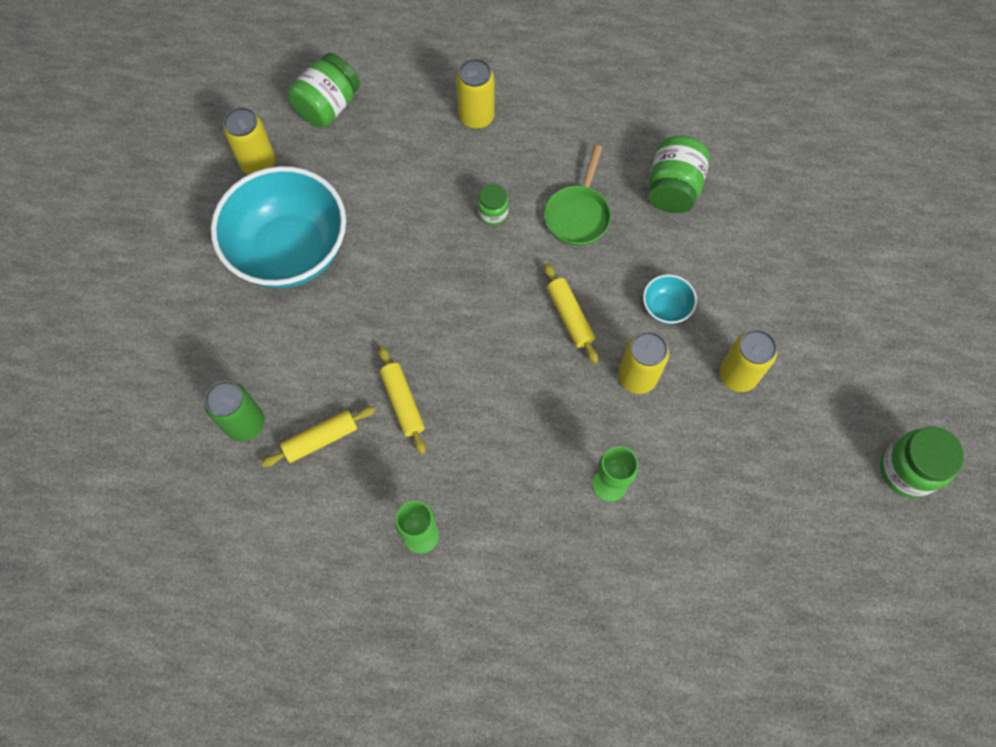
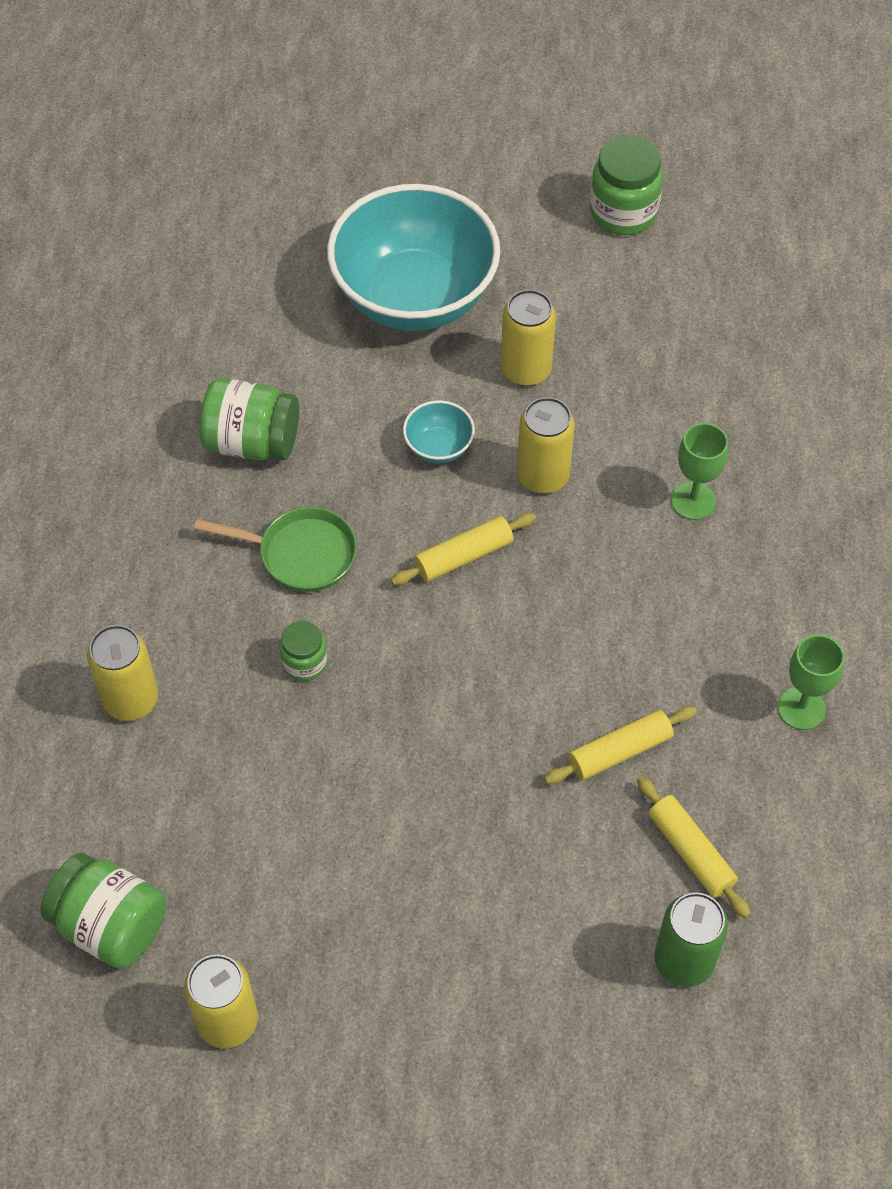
camera: 95 degrees left, 10 degrees down
(290, 251) = (390, 942): turquoise bowl -> turquoise bowl (414, 296)

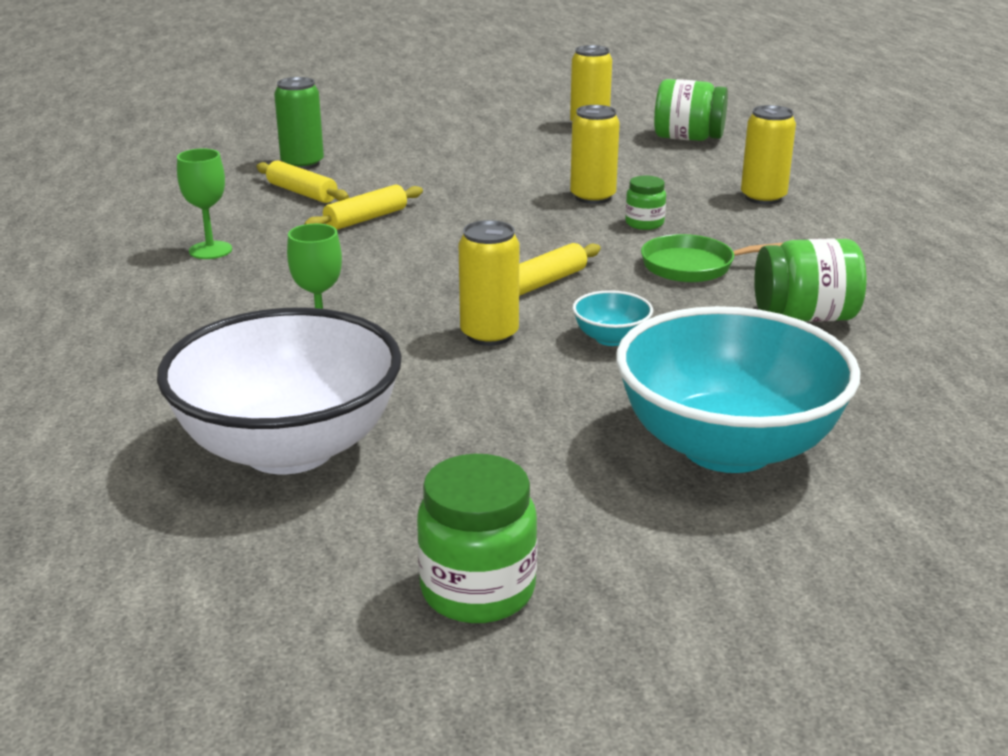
camera: 165 degrees right, 30 degrees down
(526, 370) = (546, 405): yellow can -> yellow can (593, 197)
(728, 361) = (289, 448): none -> white bowl

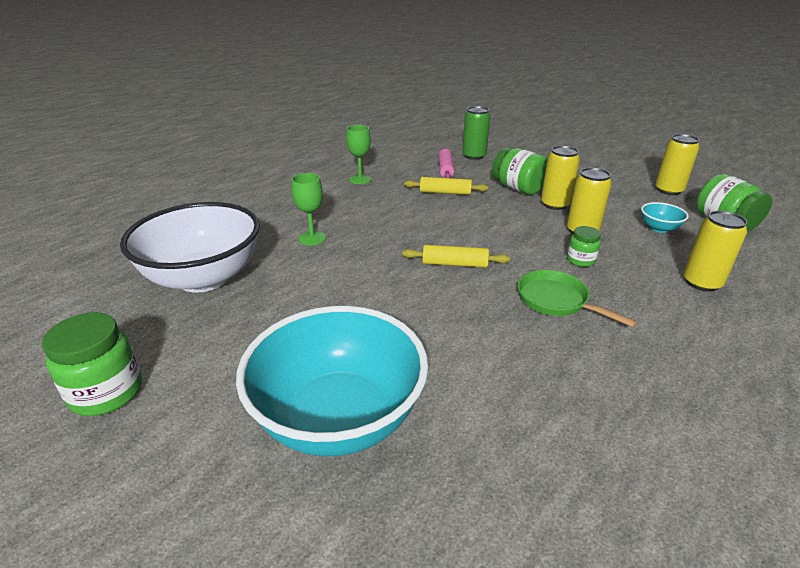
camera: 50 degrees right, 5 degrees up
(302, 193) = (445, 169): yellow rolling pin -> pink rolling pin
(489, 335) = (374, 276): yellow can -> yellow can (555, 204)
(611, 338) = (421, 313): turquoise bowl -> turquoise bowl (659, 228)
(805, 317) = (559, 375): green jar -> green jar (518, 188)

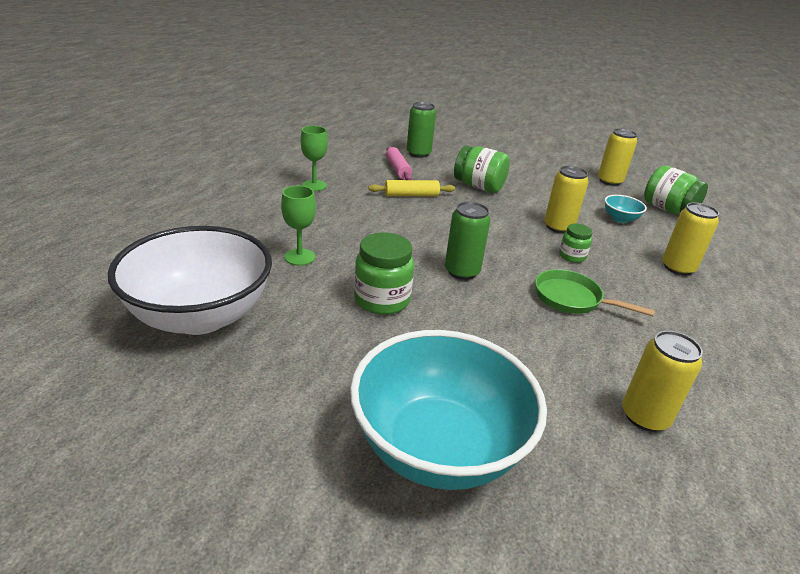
camera: 20 degrees left, 0 degrees up
(107, 393) = (164, 468): green jar -> green jar (382, 300)
(454, 264) = (462, 271): yellow rolling pin -> green can
(555, 204) = (521, 201): yellow can -> yellow can (644, 416)

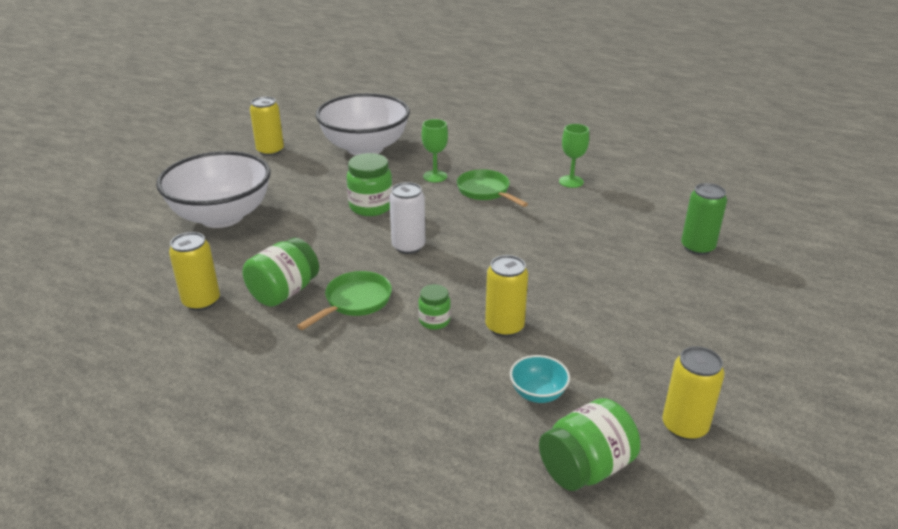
camera: 100 degrees right, 0 degrees up
(337, 227) = (485, 191): none -> green pan
(397, 169) = (635, 229): pink rolling pin -> none
(411, 195) = (565, 233): yellow rolling pin -> none
(438, 447) = (222, 216): turquoise bowl -> white bowl
(462, 271) = (408, 246): green can -> white can
(479, 187) = (606, 282): green jar -> green jar (284, 292)
(677, 268) = (405, 406): yellow can -> yellow can (270, 151)

